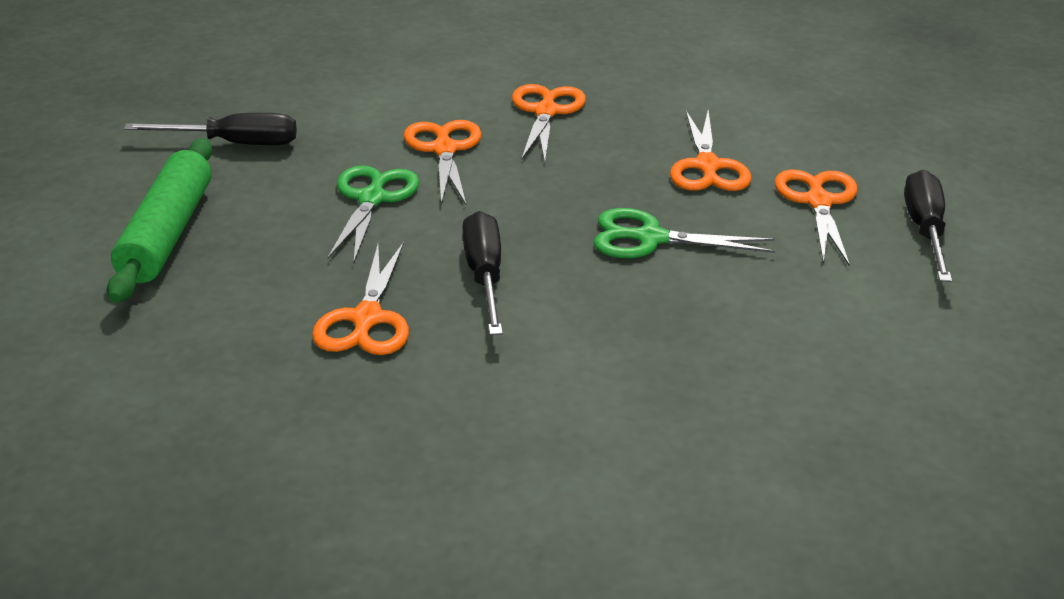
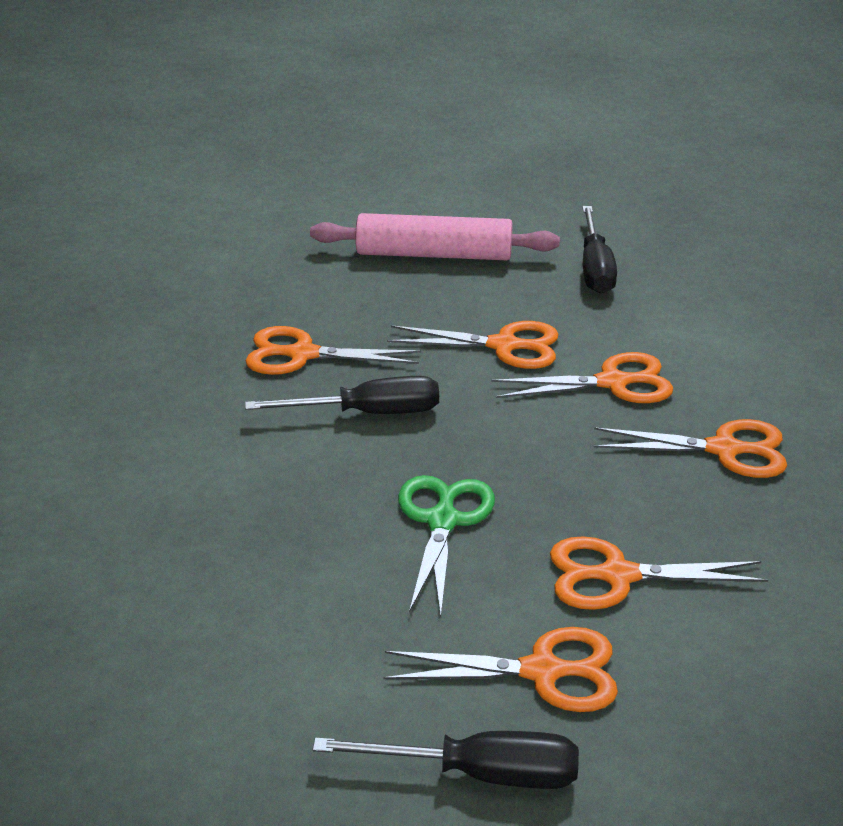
camera: 90 degrees right, 0 degrees up
(166, 234) = (434, 254): green rolling pin -> pink rolling pin
(372, 199) = (504, 346): green scissors -> orange scissors

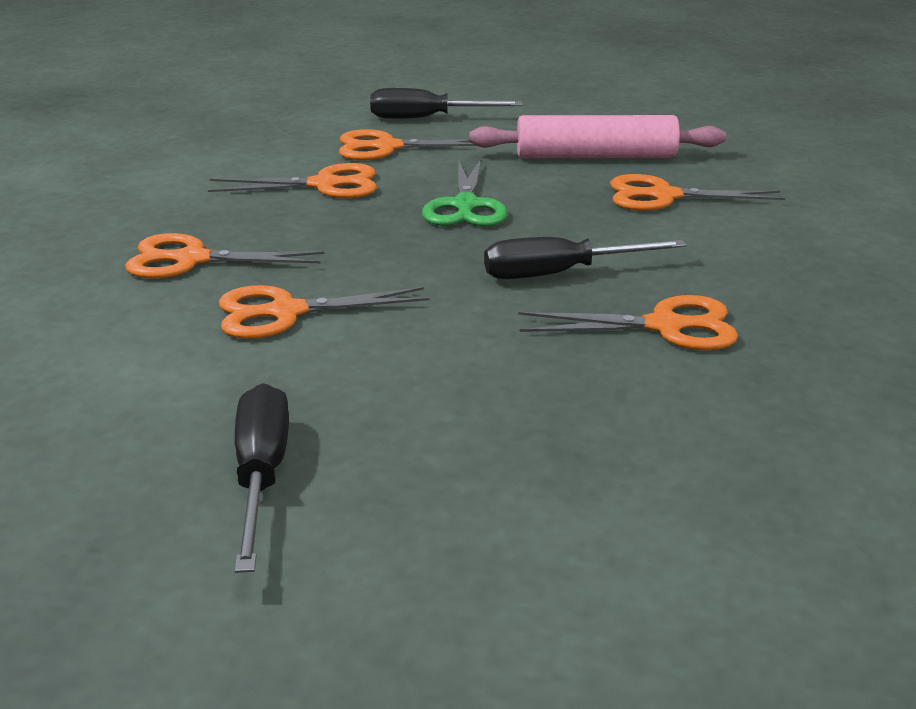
camera: 175 degrees right, 5 degrees down
(434, 254) = (539, 491): pink rolling pin -> pink rolling pin (596, 156)
(504, 346) = (414, 347): orange scissors -> orange scissors (663, 196)

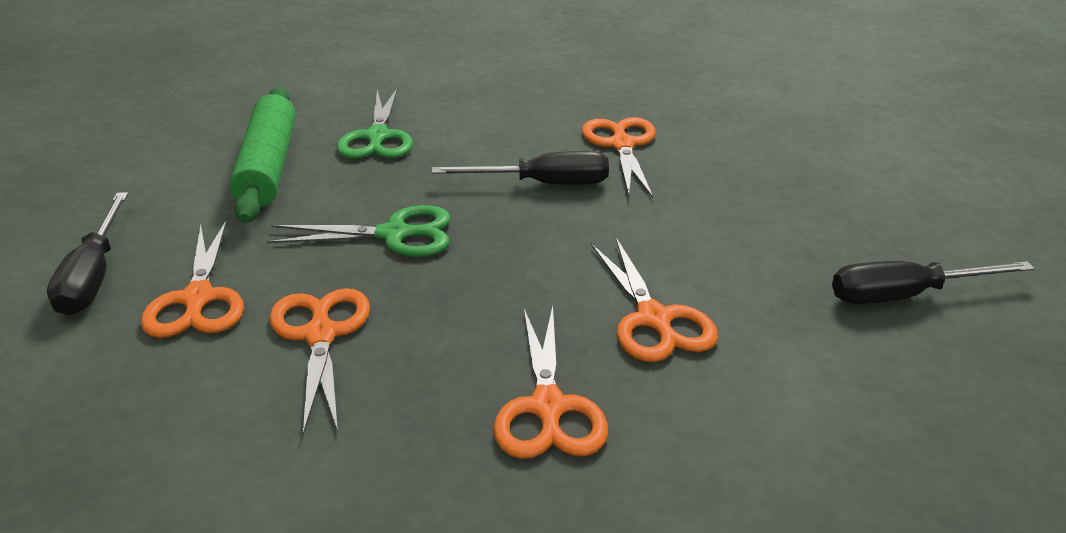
camera: 95 degrees left, 5 degrees up
(559, 274) = (543, 184): black screwdriver -> black screwdriver turned 75 degrees counterclockwise
(596, 156) = (268, 166): pink rolling pin -> green rolling pin
(663, 196) = (377, 137): orange scissors -> green scissors

